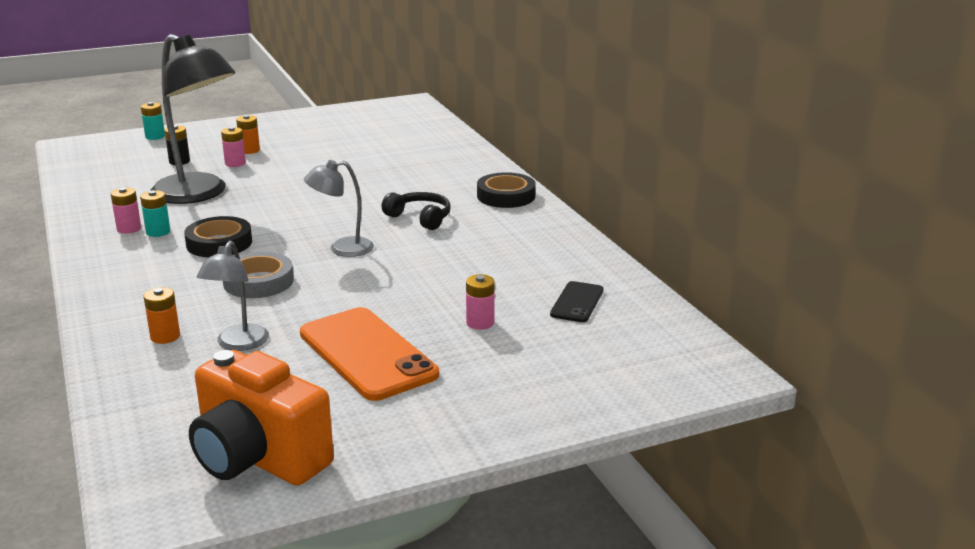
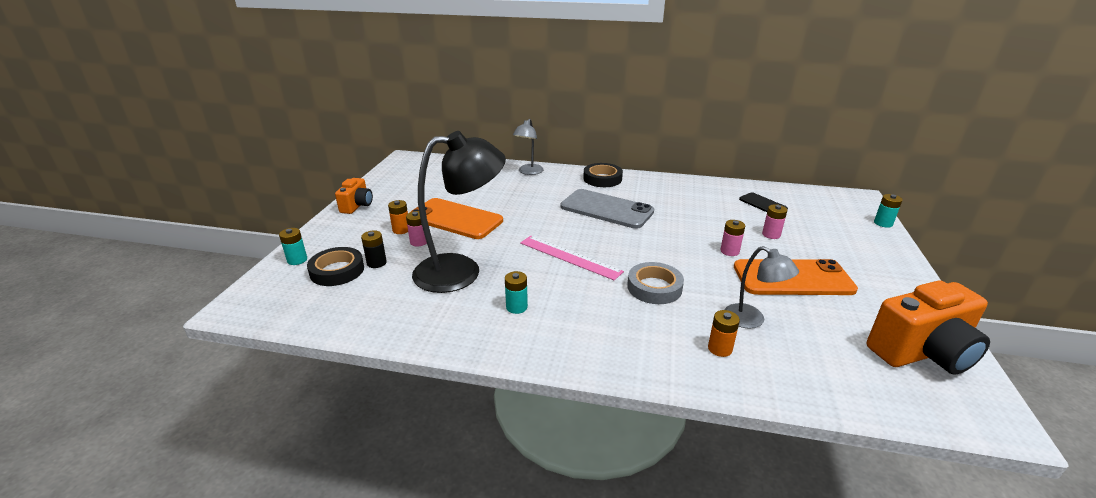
camera: 55 degrees left, 5 degrees up
(129, 229) = (493, 319): pink battery -> pink battery (729, 251)
(219, 243) = (569, 286): black tape -> black tape (337, 271)
(275, 121) = (357, 206): none -> orange camera
(279, 229) = (569, 257): none -> pink ruler
(299, 162) = (455, 219): none -> orange phone
(342, 249) = (628, 245): grey lamp -> grey lamp (528, 172)
(420, 218) = (606, 209): black headphones -> grey phone
(643, 402) = (883, 223): none -> turquoise battery

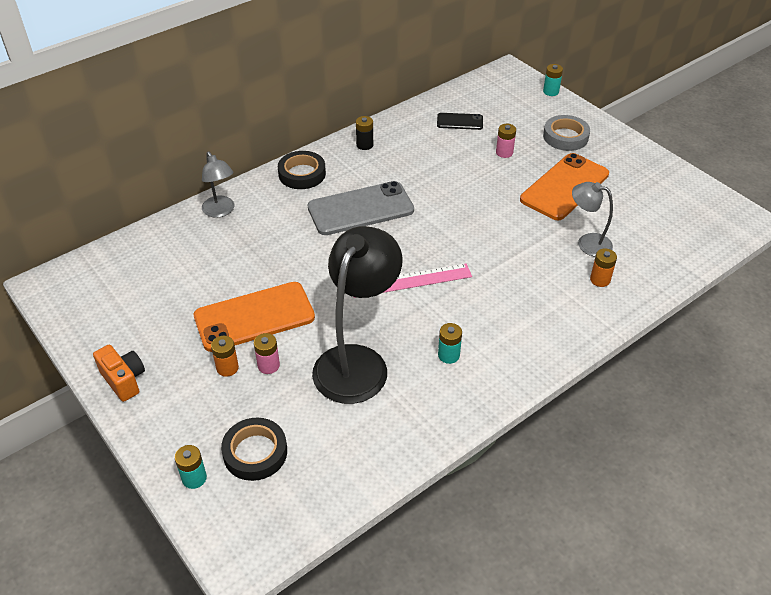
camera: 50 degrees left, 15 degrees up
(376, 263) = (274, 415): black battery -> black battery (364, 145)
(654, 287) = (503, 262): grey tape -> grey tape (565, 137)
(729, 251) = (501, 189): pink battery -> none
(751, 320) = (587, 242): grey lamp -> grey lamp turned 150 degrees counterclockwise
(922, 353) = (682, 198): orange camera -> none

